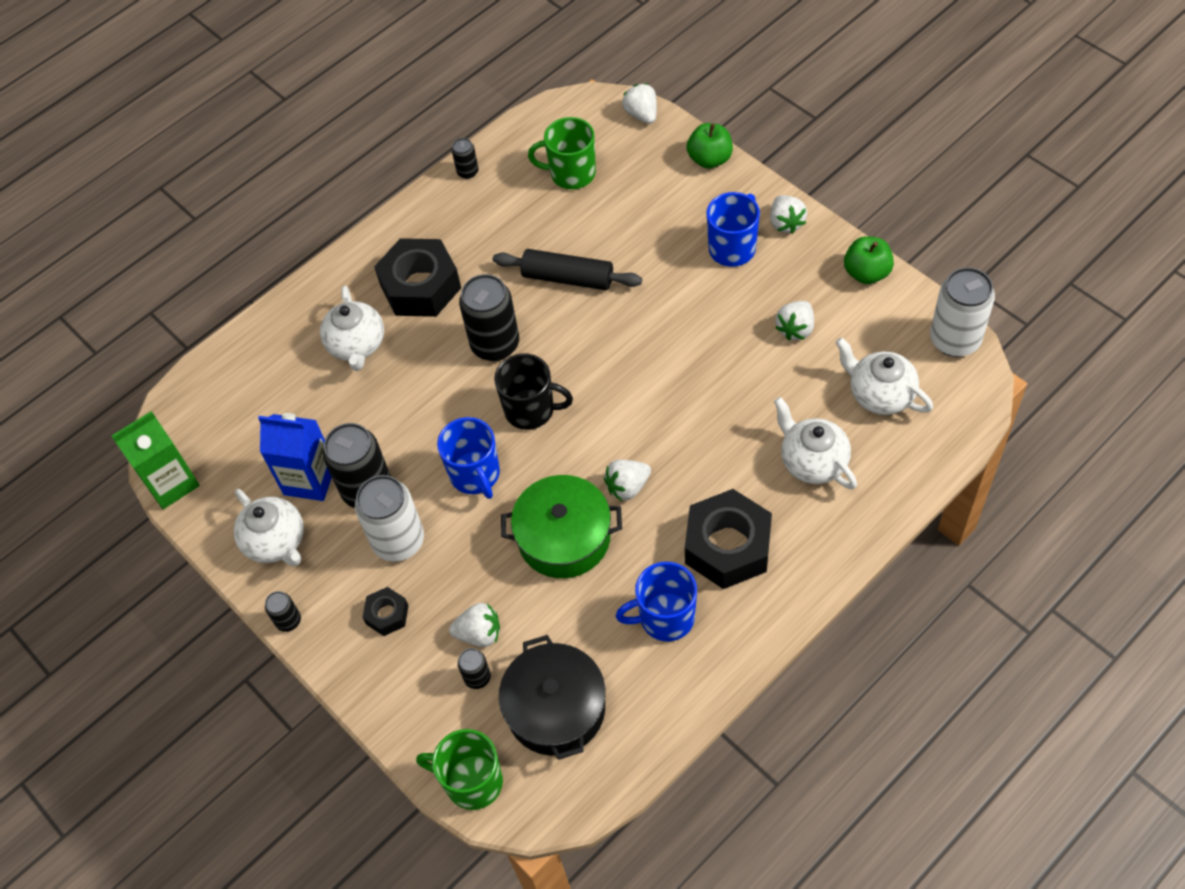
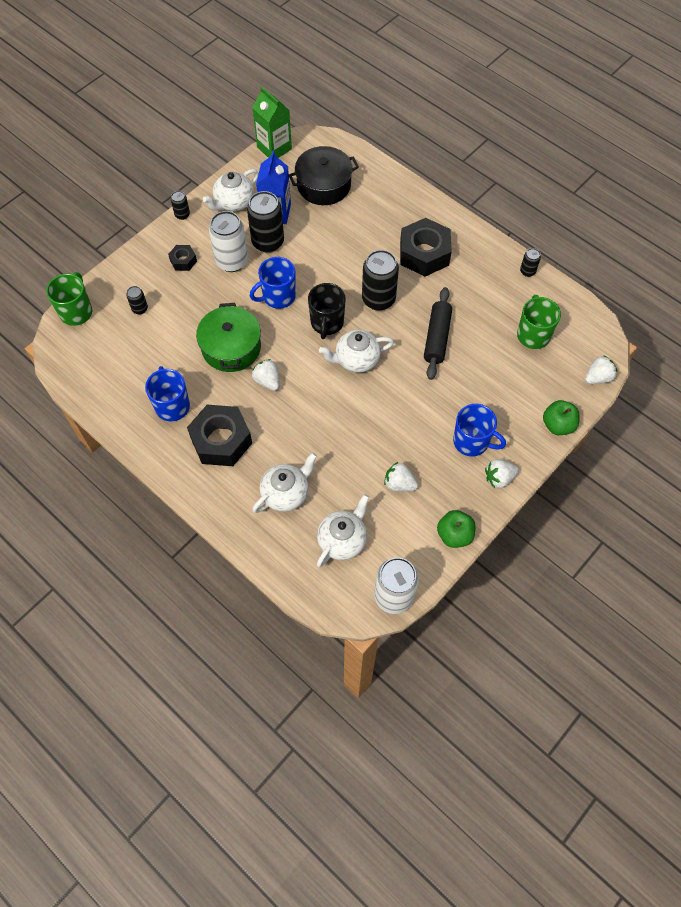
camera: 80 degrees right, 5 degrees up
(357, 345) = (375, 224): white teapot -> white teapot (356, 359)
(479, 633) = (168, 307): white strawberry -> none
(556, 708) = (117, 350): black pot -> black pot (324, 185)

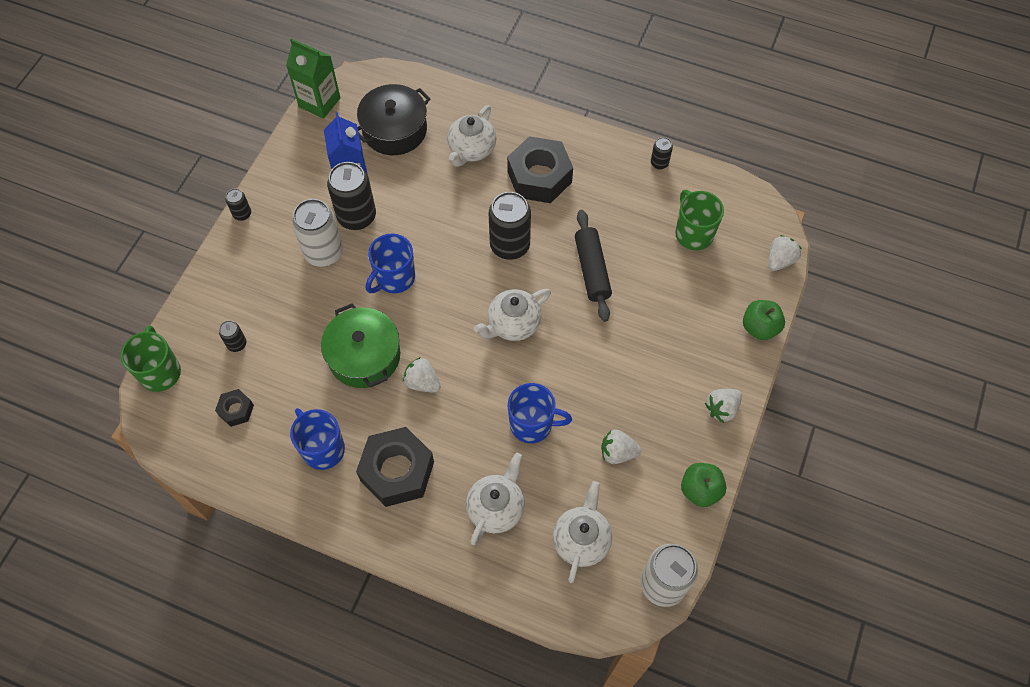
camera: 20 degrees left, 0 degrees up
(183, 261) = (266, 269): black nut -> black nut (236, 410)
(234, 202) = (298, 181): white teapot -> white teapot (471, 149)
(327, 323) = (463, 292): black mug -> none
(472, 442) = (677, 377): blue mug -> blue mug (532, 424)

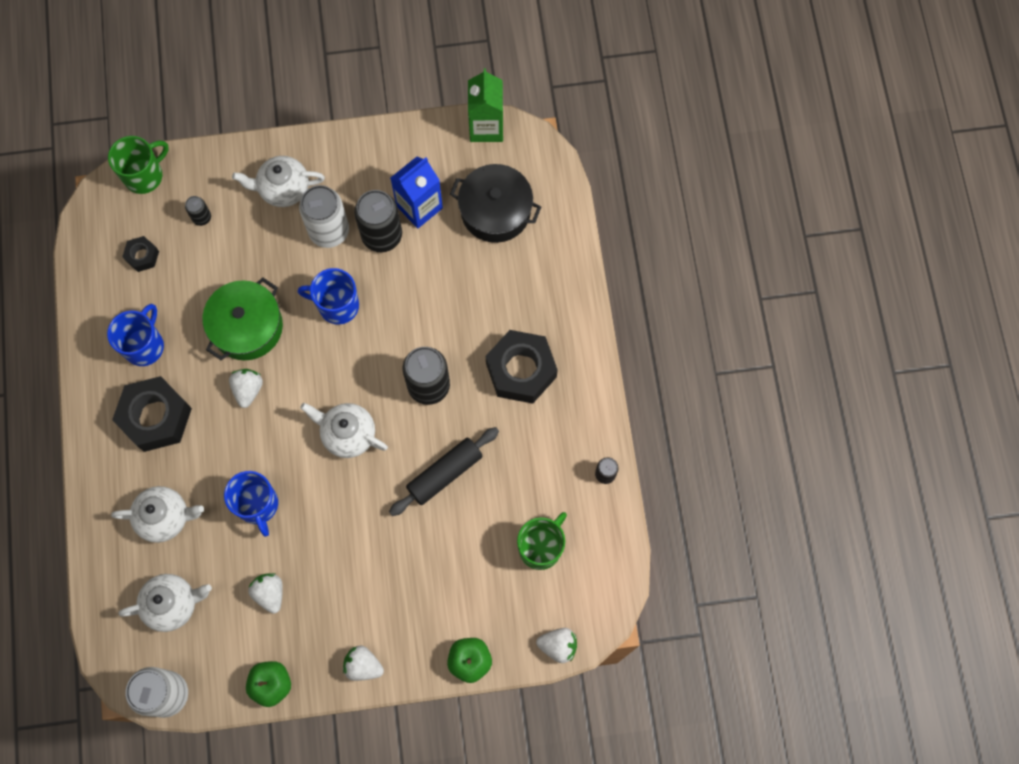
camera: 60 degrees right, 10 degrees up
(242, 214) = (329, 139): black can -> none
(471, 149) = (515, 292): white teapot -> white teapot (283, 189)

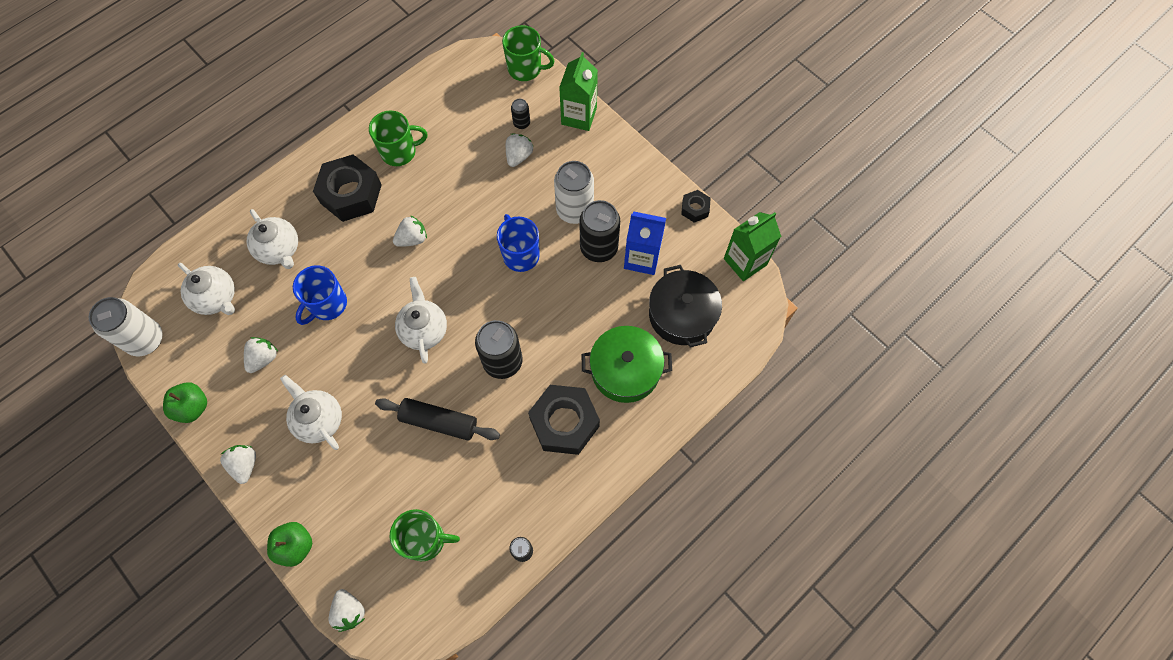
camera: 55 degrees right, 5 degrees down
(142, 256) = (465, 107): black nut -> black nut (695, 209)
(144, 345) = (400, 152): blue mug -> green mug
(235, 163) = (579, 116): none -> green carton
(235, 242) = (519, 156): none -> white strawberry
(247, 327) = (460, 206): green pot -> green pot (625, 370)
(283, 189) = (584, 159): white teapot -> white teapot (319, 420)

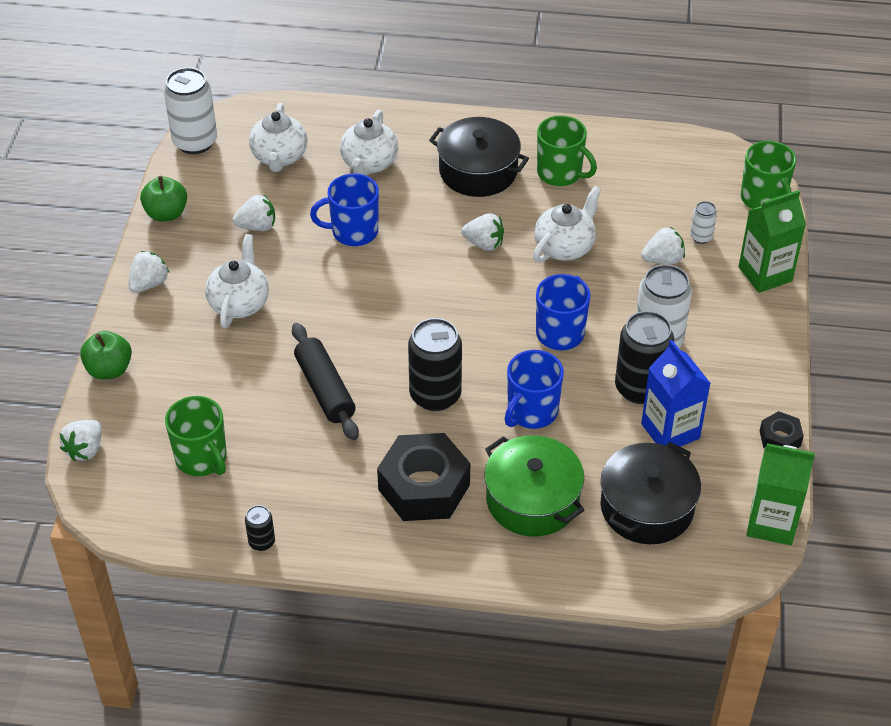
camera: 50 degrees right, 20 degrees down
(351, 194) = (478, 171): black nut -> black pot
(424, 329) = (403, 315): white teapot -> white teapot (565, 247)
(521, 123) = (701, 237): black can -> white can
(563, 319) = (531, 412): none -> blue mug

